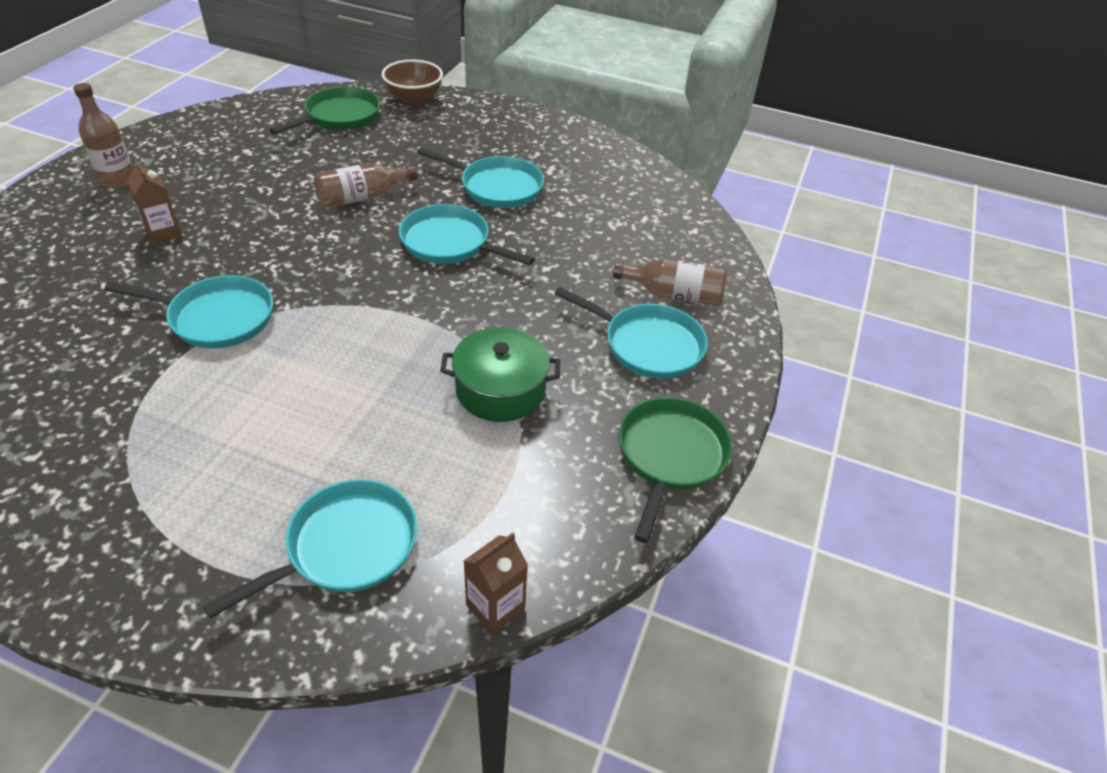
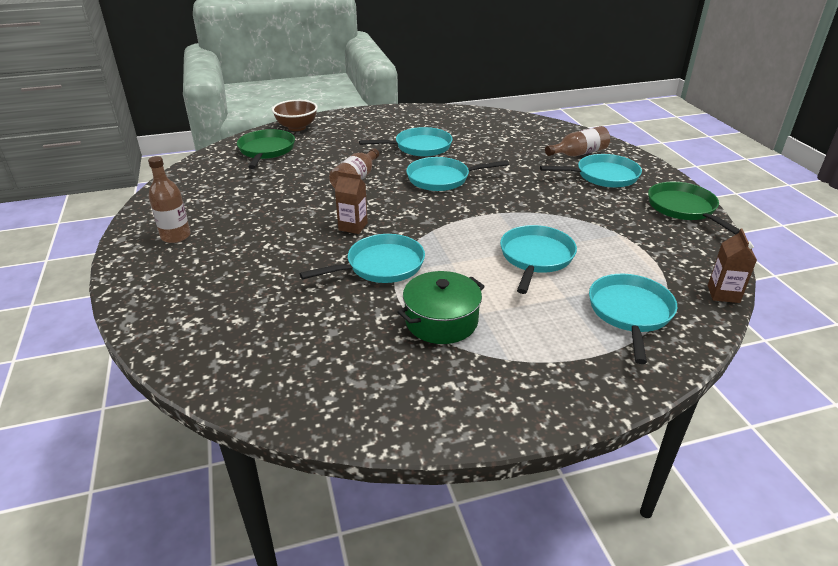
camera: 35 degrees left, 10 degrees down
(163, 233) = (265, 246): brown carton -> brown carton (353, 226)
(372, 407) = (536, 258): none -> turquoise pan
(500, 390) = (577, 221): green pot -> green pot (441, 321)

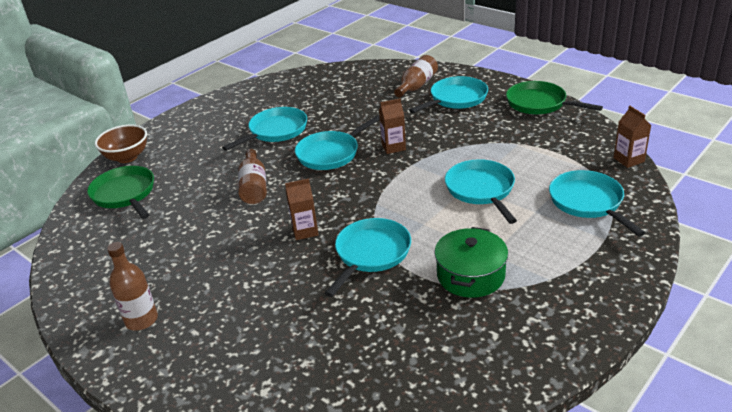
camera: 30 degrees left, 0 degrees up
(499, 193) = (393, 147): none -> brown carton

